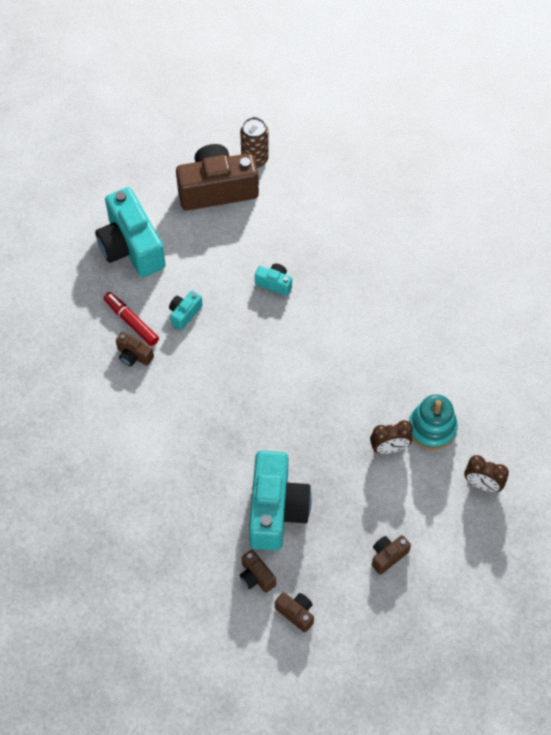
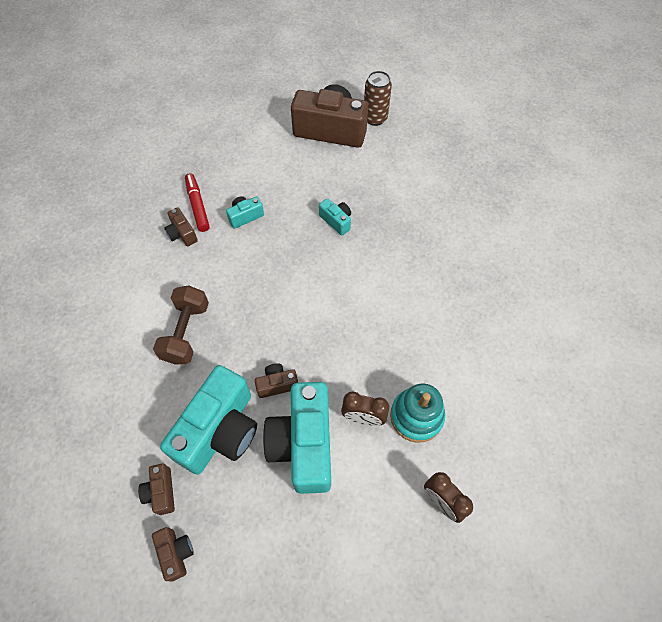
camera: 25 degrees right, 0 degrees up
(131, 247) = (235, 148): turquoise camera -> turquoise camera (304, 444)
(196, 443) = (186, 332): none -> brown dumbbell
(388, 556) = (303, 535): brown camera -> brown camera (277, 384)

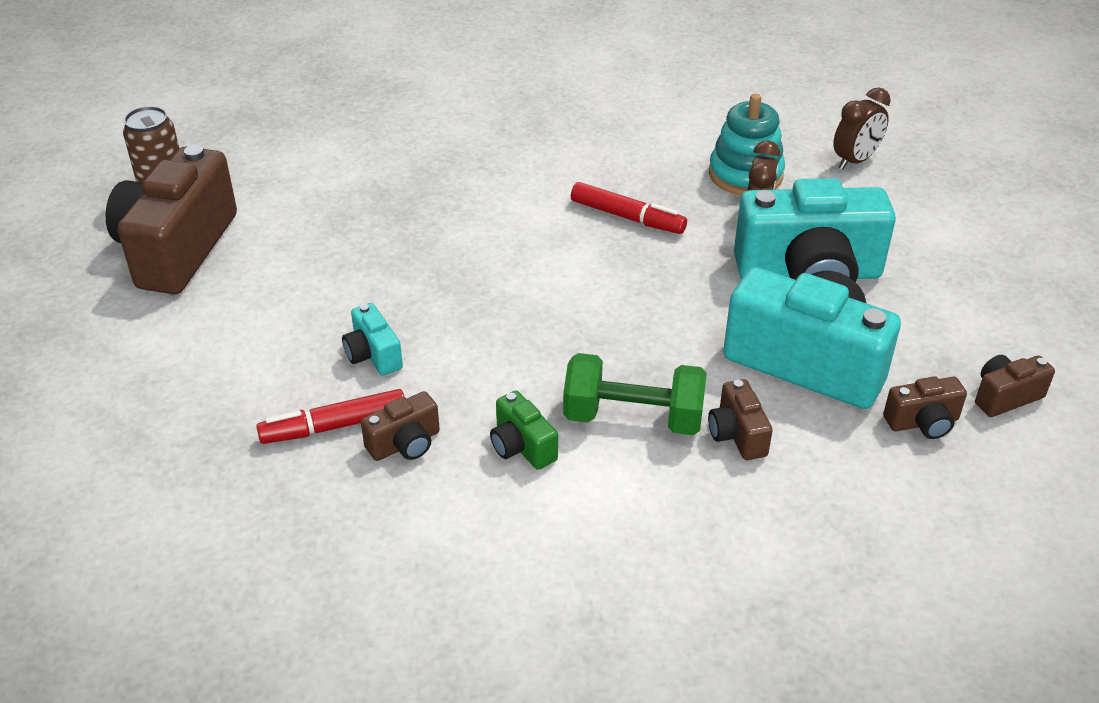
camera: 90 degrees left, 20 degrees down
(173, 282) = (522, 446): none -> green camera
(186, 332) = (633, 418): brown dumbbell -> green dumbbell
(277, 384) = (718, 303): brown camera -> brown camera (737, 434)
(336, 221) = (401, 243): turquoise camera -> none
(363, 337) = (627, 217): none -> red marker

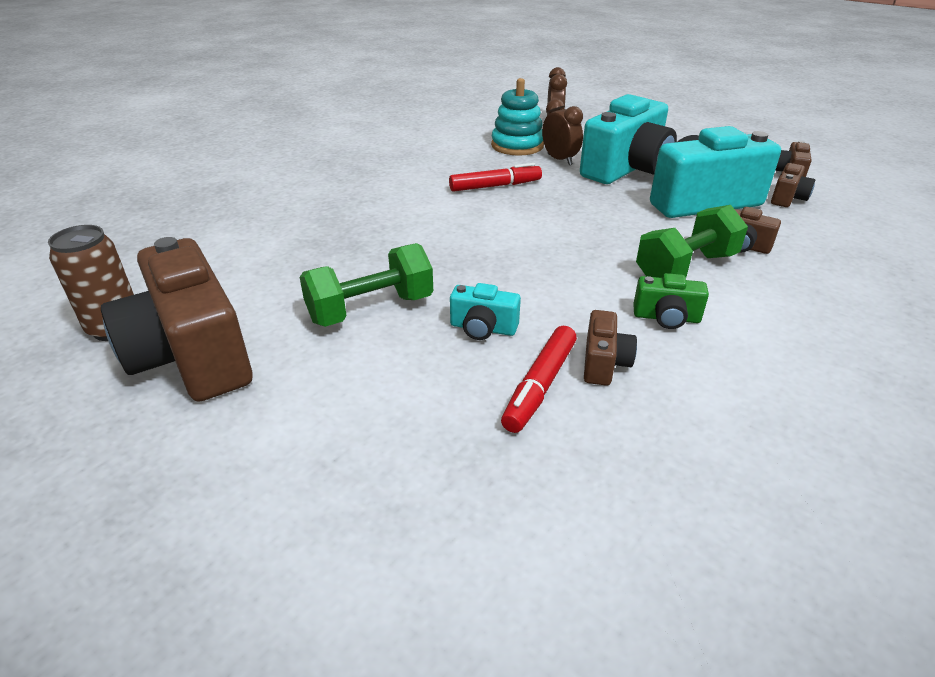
camera: 45 degrees left, 5 degrees down
(326, 285) = (371, 309): none -> green dumbbell

